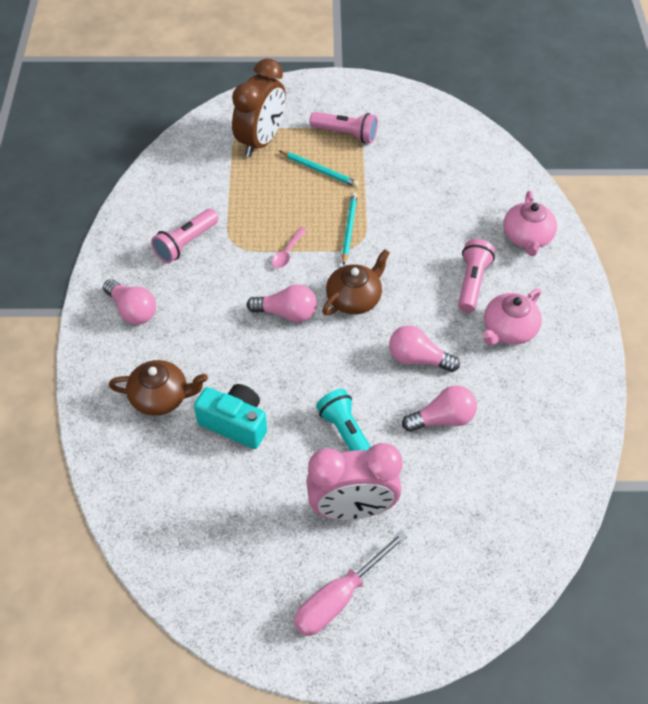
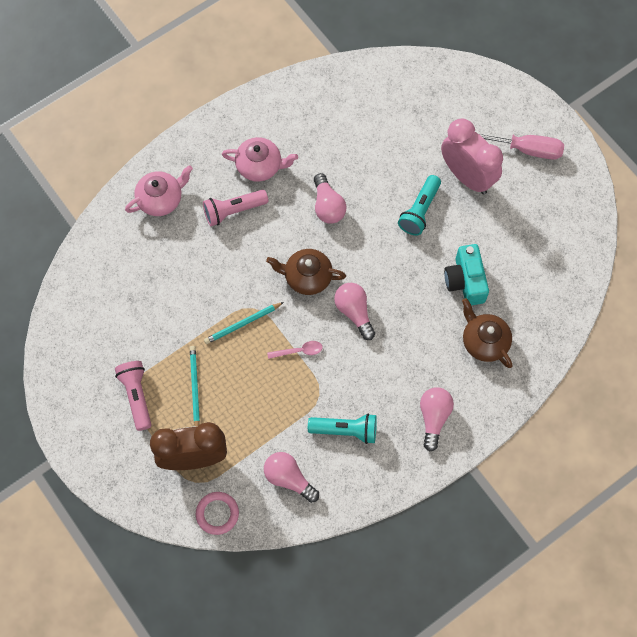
camera: 125 degrees left, 15 degrees up
(186, 243) = (345, 430): pink flashlight -> turquoise flashlight
(203, 132) = (217, 514): none -> pink ring
(442, 419) = (363, 165): pink light bulb -> pink light bulb (289, 478)

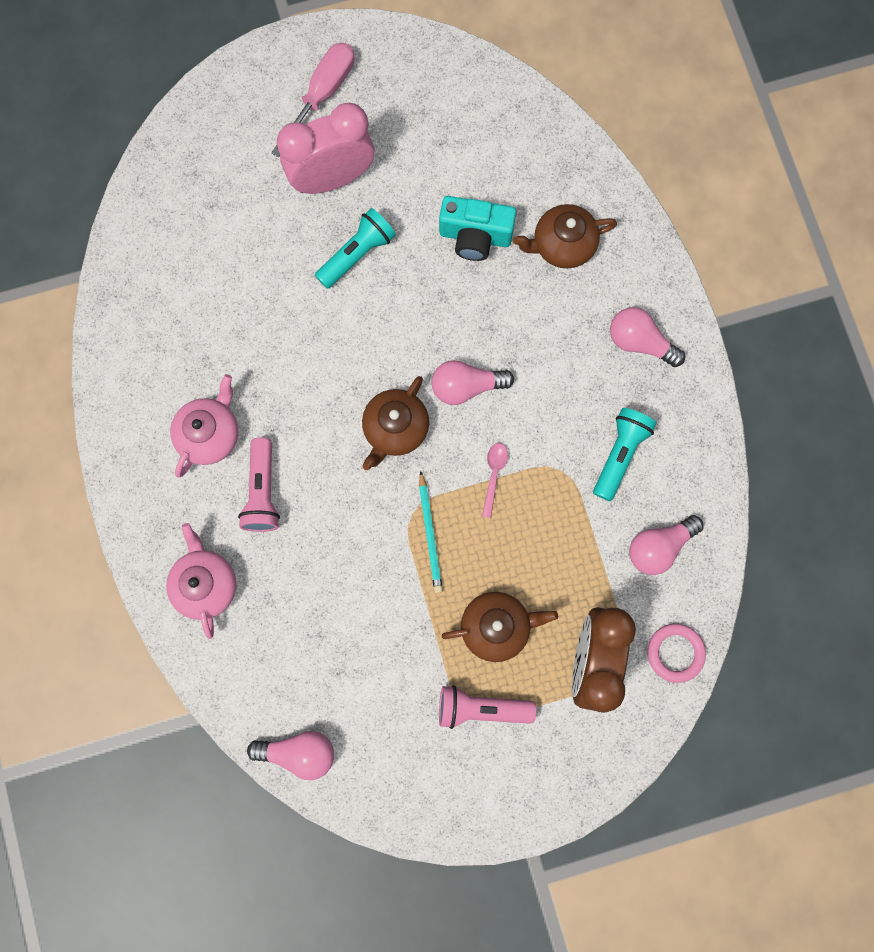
camera: 70 degrees left, 10 degrees up
(194, 388) = (496, 627): turquoise pencil -> brown teapot
(327, 206) = (304, 366): pink light bulb -> pink light bulb (299, 752)
(419, 211) = (357, 254): turquoise flashlight -> turquoise flashlight turned 90 degrees counterclockwise

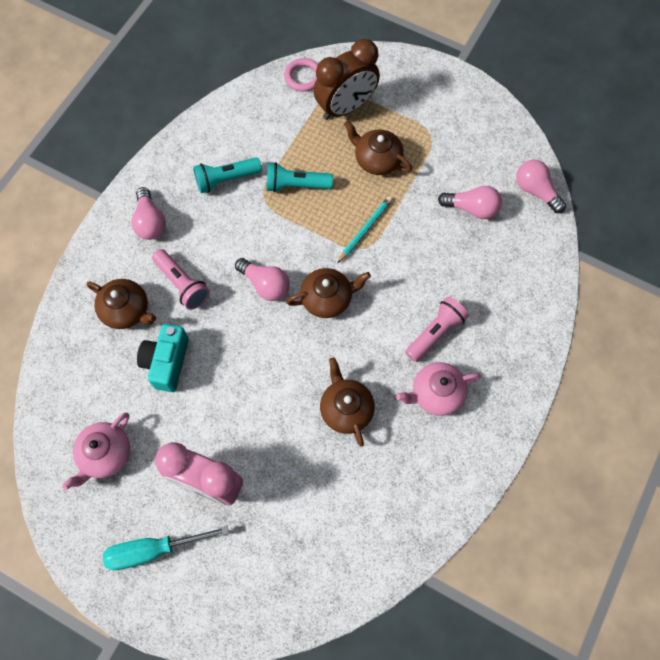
camera: 135 degrees left, 10 degrees down
(206, 584) = (513, 313): pink teapot -> pink teapot (105, 454)
(278, 345) = (346, 408): none -> brown teapot
(322, 95) = (153, 550): pink screwdriver -> turquoise screwdriver
(357, 254) = (244, 419): turquoise flashlight -> turquoise flashlight (296, 185)
(475, 236) = (167, 362): turquoise camera -> turquoise camera turned 135 degrees counterclockwise
(481, 708) = (422, 133): pink flashlight -> pink flashlight (182, 284)
(494, 474) = (300, 228): pink spoon -> none
(659, 546) = (257, 124): pink light bulb -> pink light bulb (472, 208)

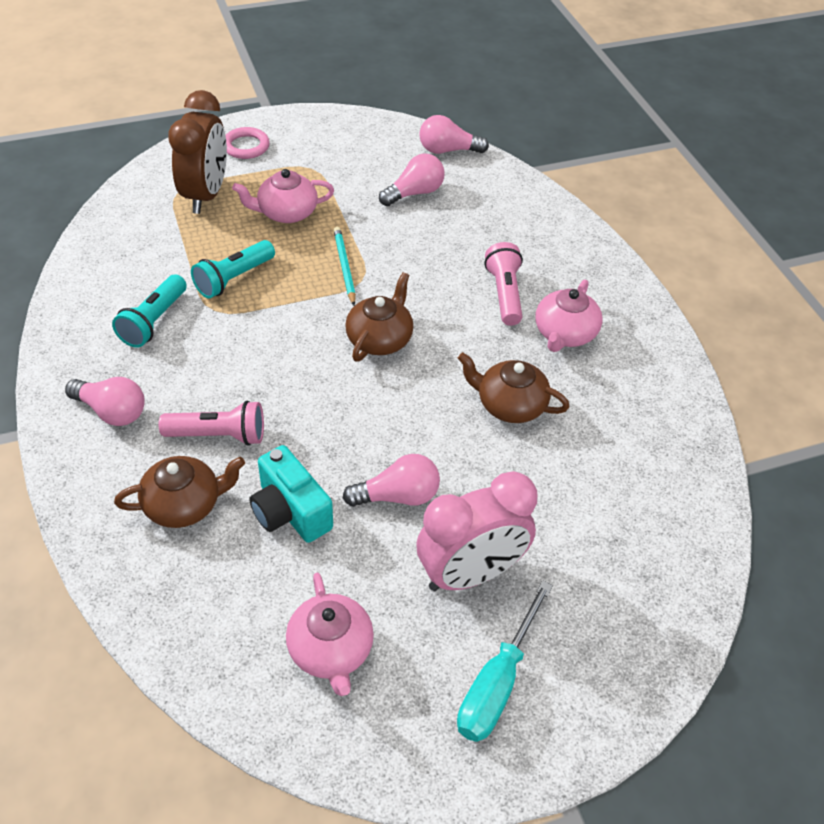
camera: 50 degrees left, 20 degrees down
(265, 284) = (306, 372): pink light bulb -> pink light bulb (397, 496)
(303, 77) = (132, 198): pink ring -> pink ring (246, 146)
(377, 159) = (286, 213): brown teapot -> pink teapot

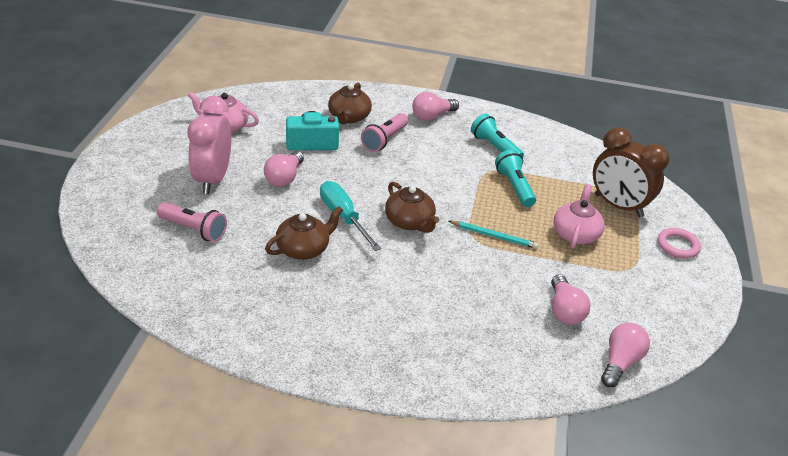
camera: 120 degrees right, 10 degrees down
(497, 684) = (151, 161): turquoise screwdriver -> turquoise screwdriver (343, 217)
(504, 294) = (406, 300): pink flashlight -> pink flashlight (194, 230)
(564, 334) = (340, 309): pink teapot -> none

